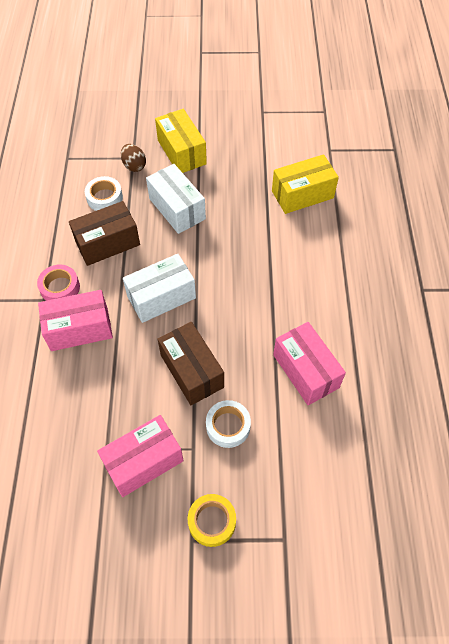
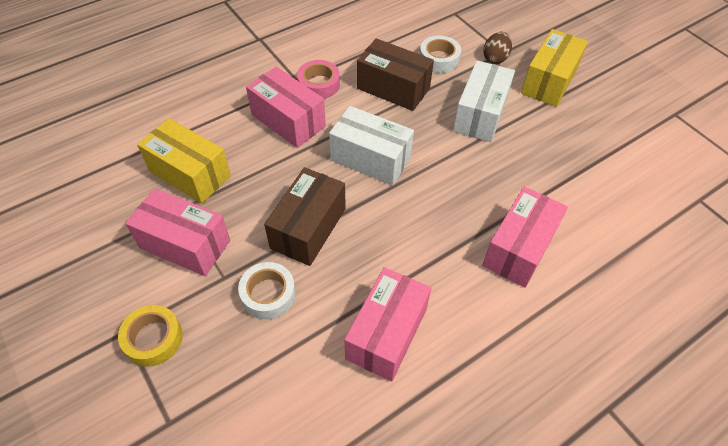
camera: 55 degrees right, 5 degrees down
(297, 260) = (519, 248): none -> pink box
(302, 194) = (610, 207): yellow box -> yellow box (190, 173)

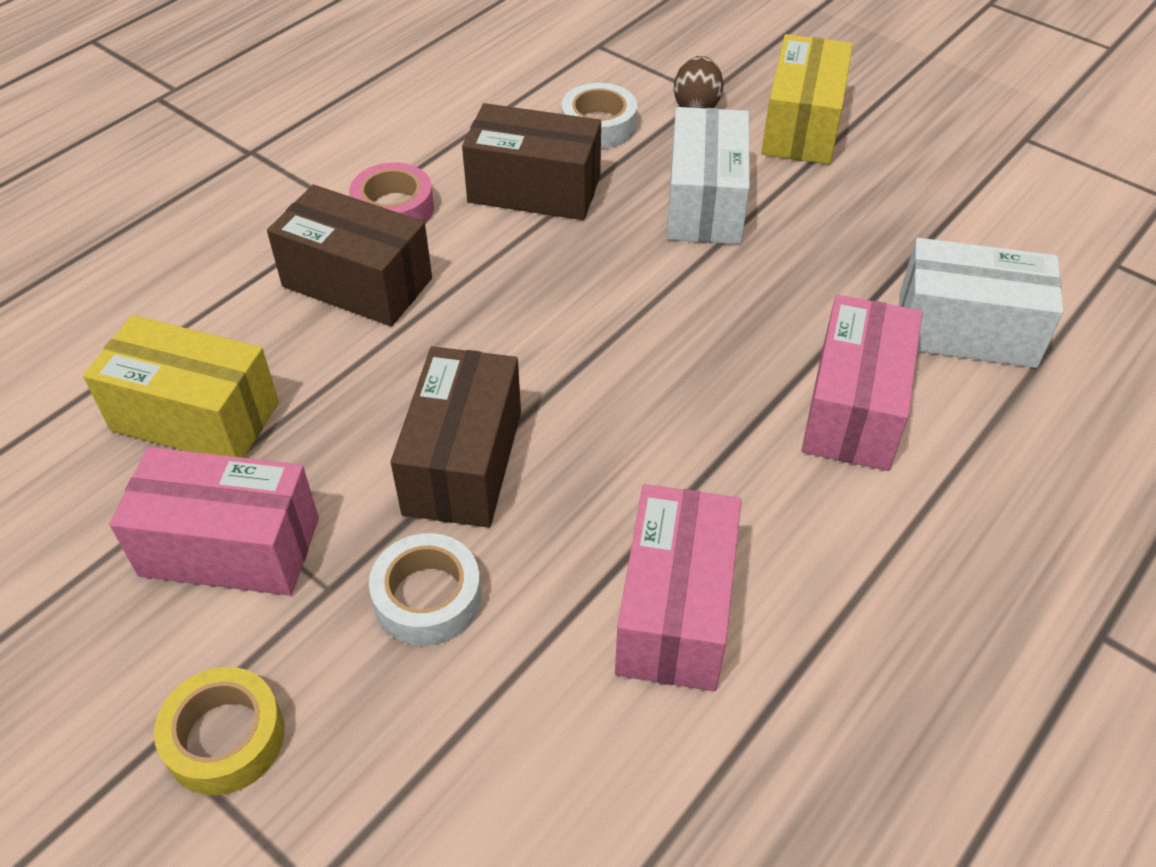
camera: 15 degrees left, 5 degrees down
(288, 120) = (357, 282): pink box -> brown box
(370, 159) = (536, 316): white box -> white box (966, 330)

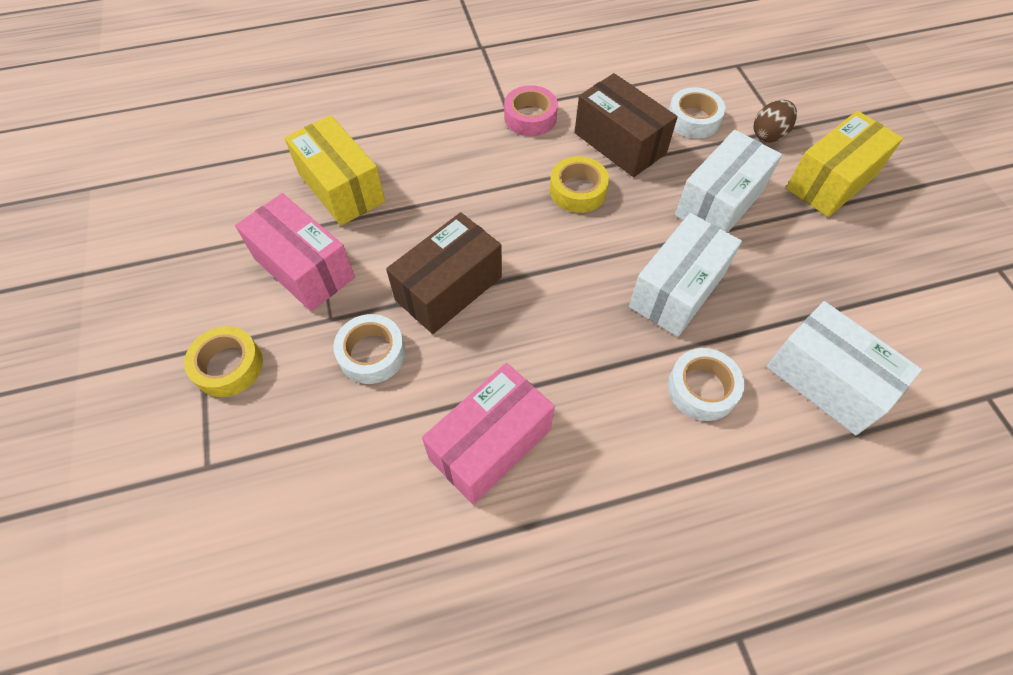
camera: 35 degrees right, 10 degrees up
(357, 282) = (476, 152): brown box -> none
(529, 266) = (578, 190): none -> yellow tape
(739, 319) = (677, 290): none -> white box
(854, 408) = (702, 389): pink box -> white tape

